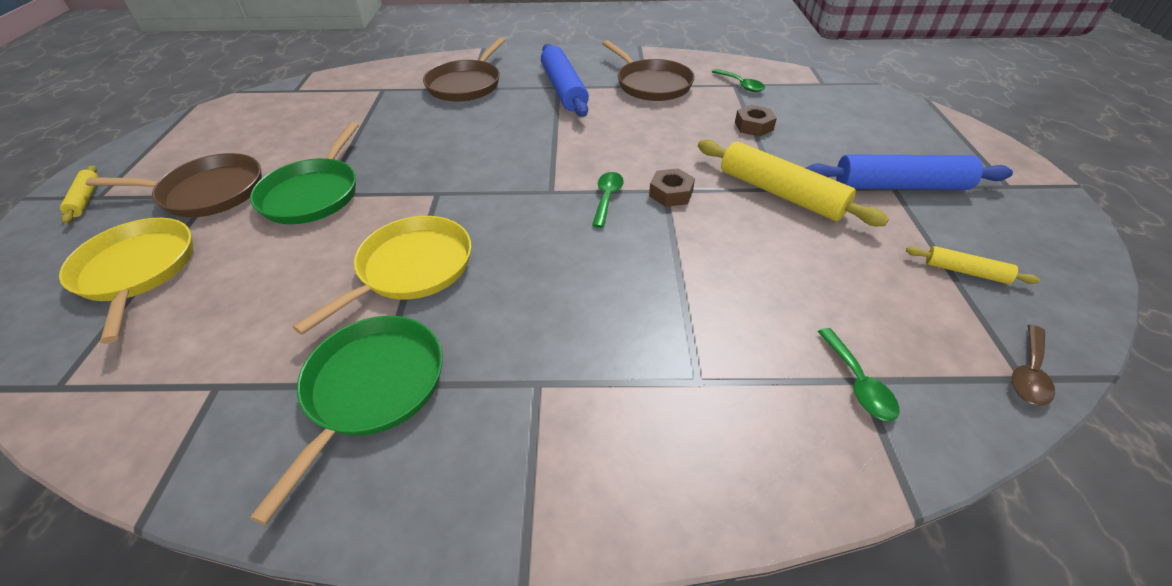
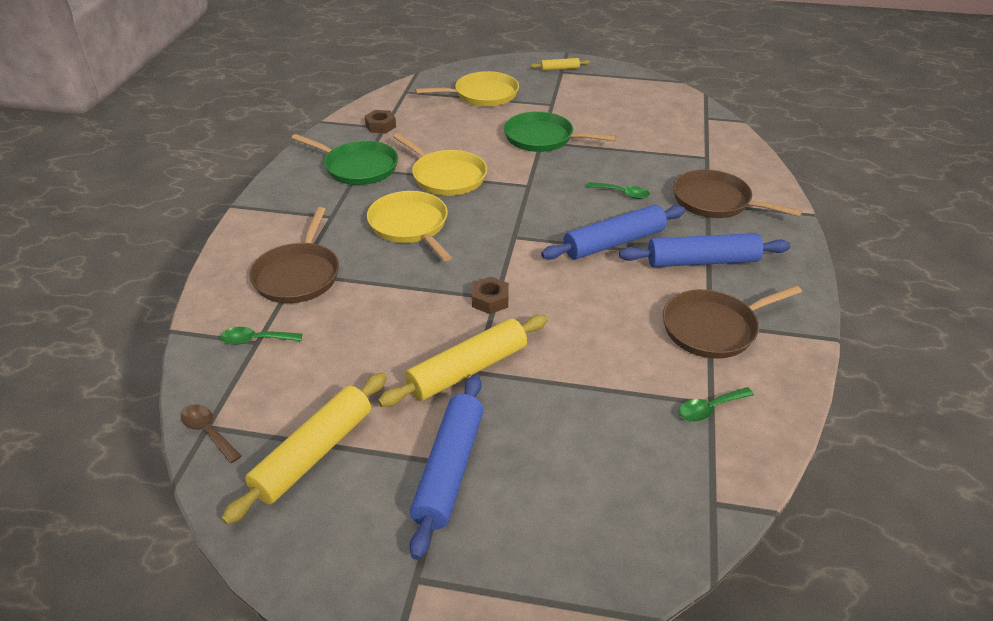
camera: 100 degrees right, 5 degrees down
(208, 192) = (556, 103): brown pan -> brown pan (298, 275)
(545, 282) = (410, 225): none -> yellow pan
(546, 131) = (614, 242): none -> blue rolling pin
(607, 198) = (495, 264): green spoon -> green spoon (622, 194)
(753, 126) = (599, 389): brown nut -> brown nut (380, 126)
(965, 271) = (314, 453): yellow rolling pin -> yellow rolling pin, size x2.01

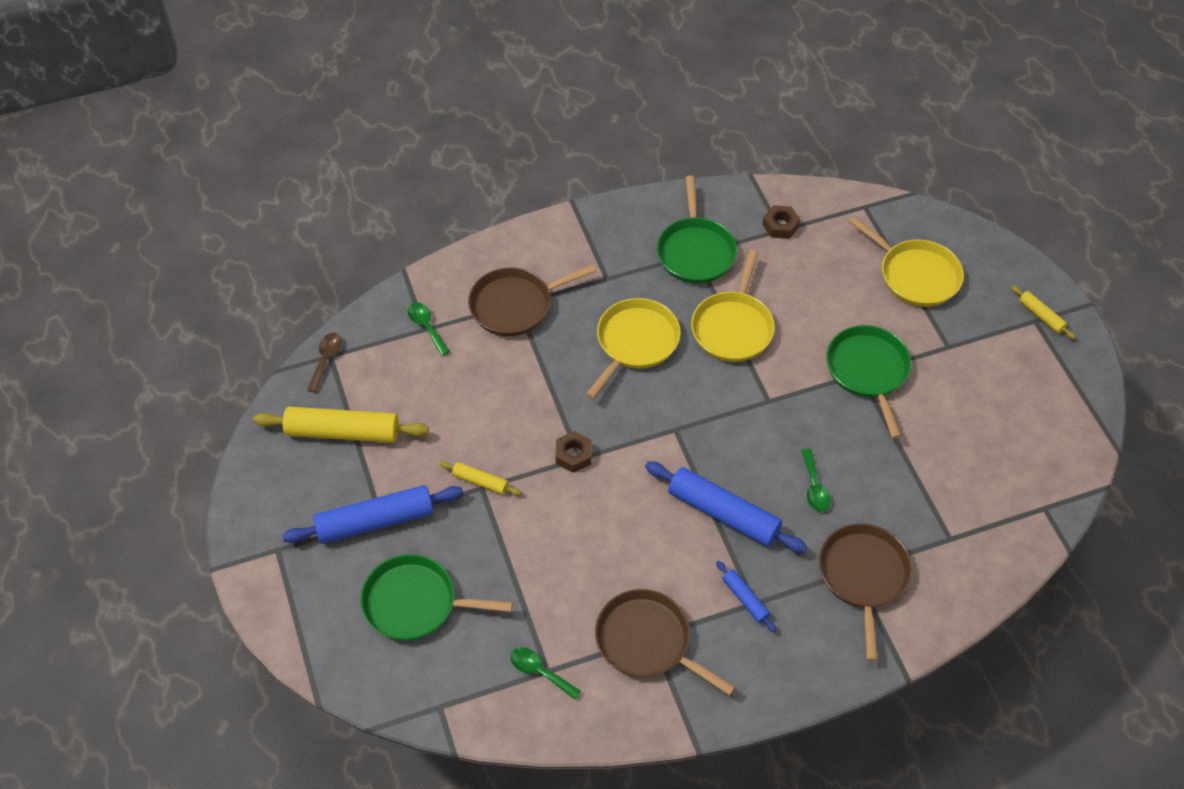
camera: 60 degrees right, 15 degrees up
(468, 370) = (480, 482): yellow rolling pin -> yellow rolling pin, size x0.50
(574, 475) = (415, 603): none -> green pan
(702, 261) = (745, 599): blue rolling pin -> blue rolling pin, size x0.50

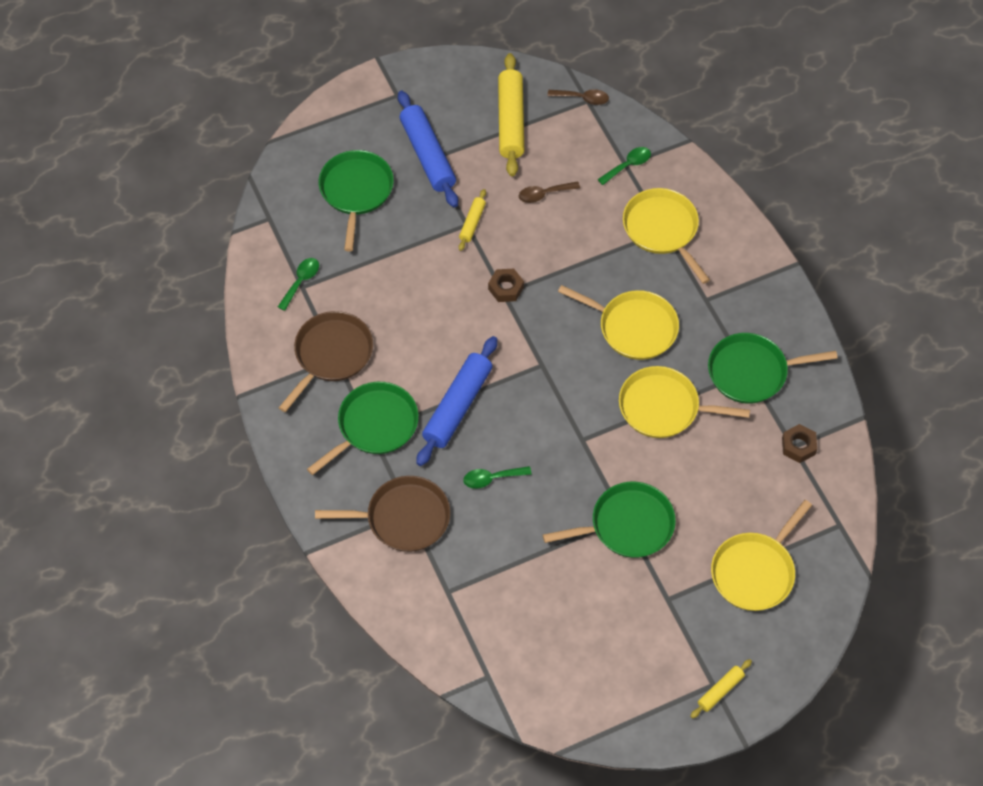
camera: 85 degrees right, 5 degrees up
(452, 408) = (544, 194): none -> brown spoon
(515, 305) = (662, 229): brown pan -> yellow pan
(745, 599) = (374, 425): blue rolling pin -> green pan

